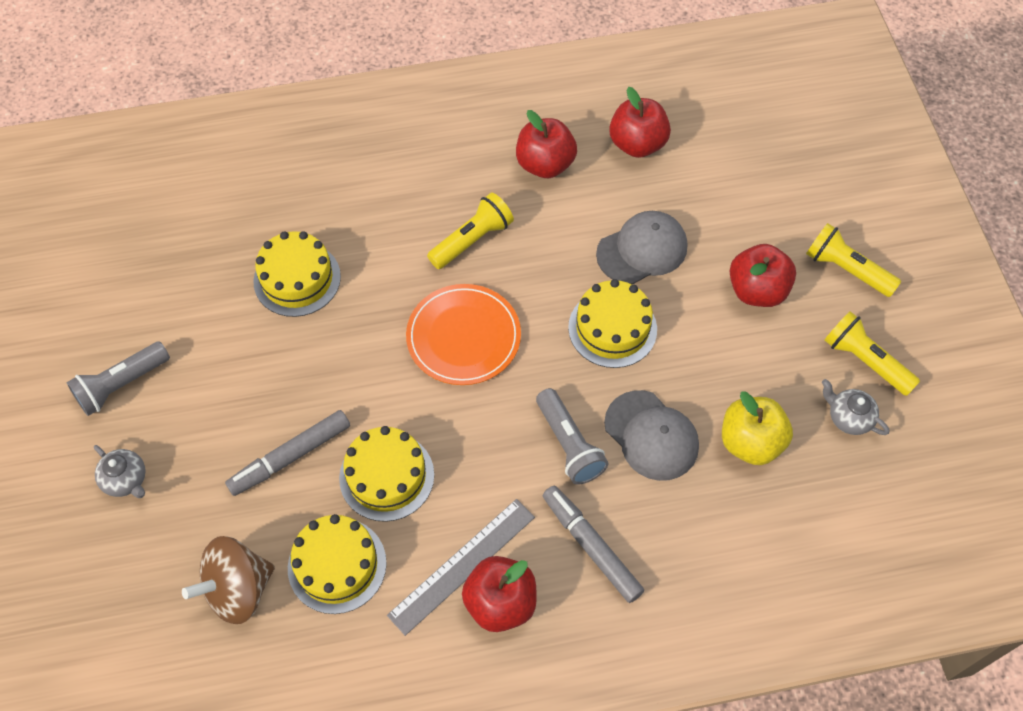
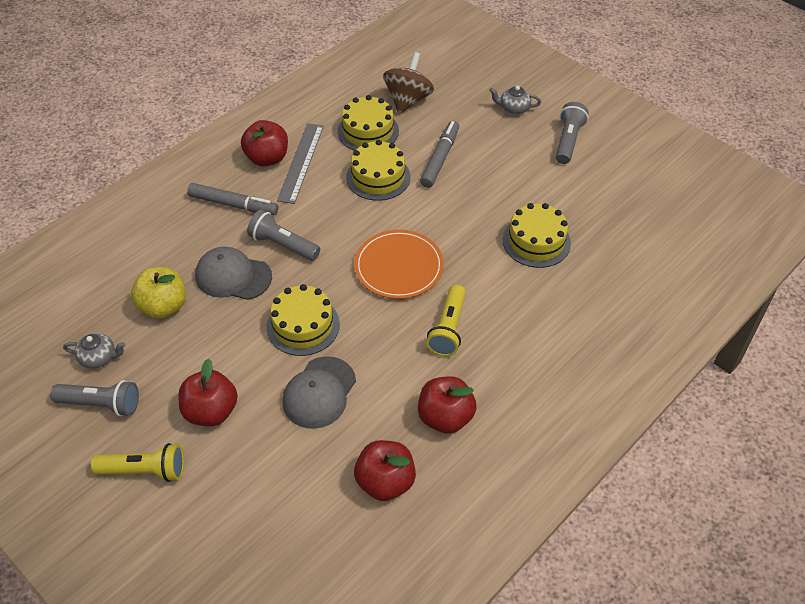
camera: 145 degrees right, 10 degrees down
(865, 361) = (101, 404): yellow flashlight -> grey flashlight

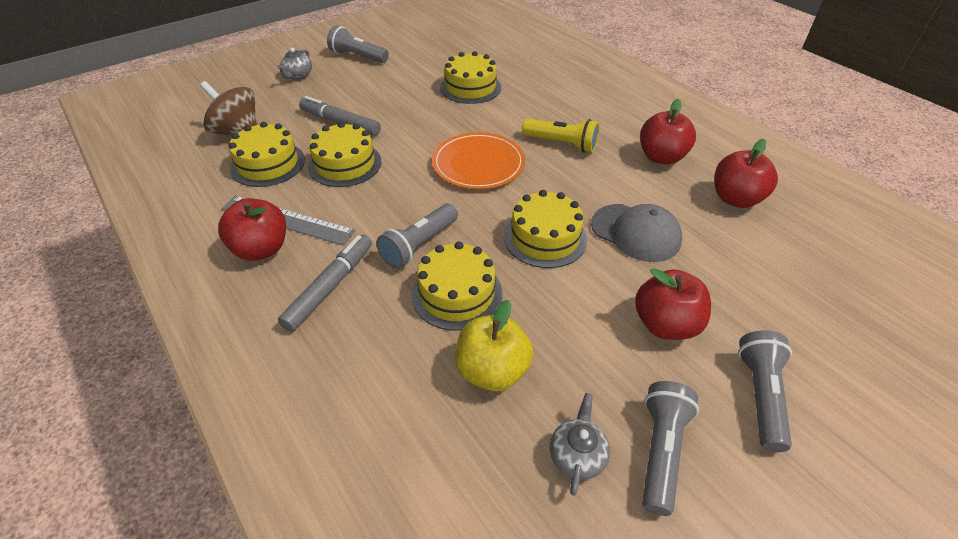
camera: 80 degrees left, 5 degrees down
(145, 470) = (760, 395): yellow flashlight -> grey flashlight
(233, 276) = (457, 294): grey cap -> yellow cake

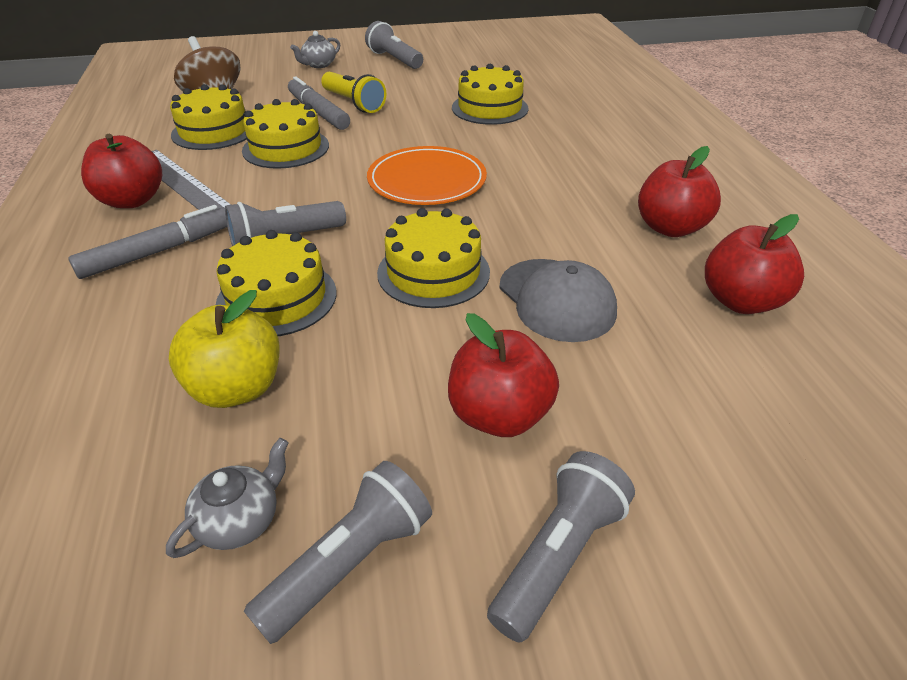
camera: 25 degrees right, 5 degrees down
(562, 144) = (547, 184): yellow flashlight -> yellow flashlight (354, 103)

